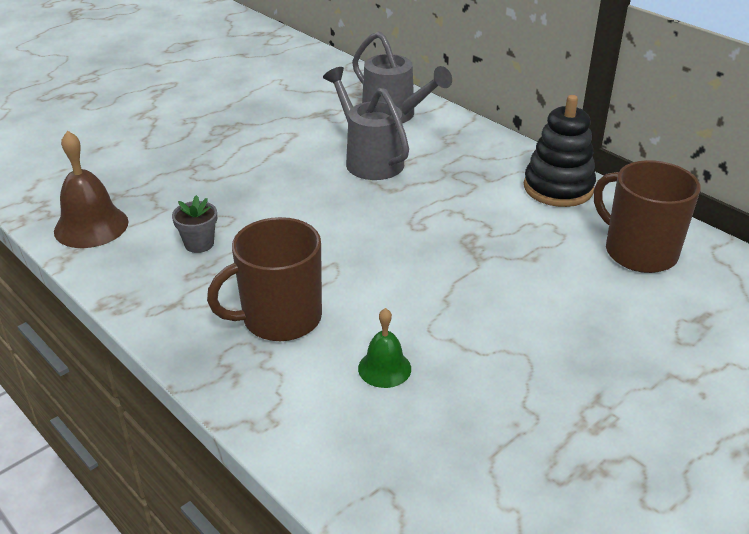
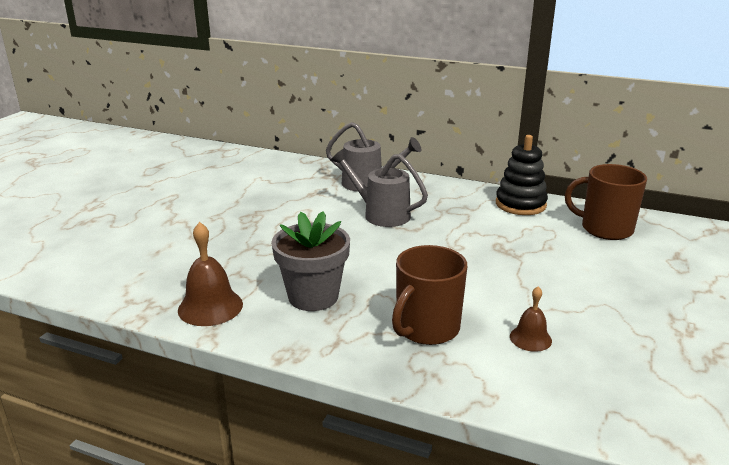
camera: 25 degrees left, 10 degrees down
(199, 244) = (313, 297): grey flower pot -> grey flower pot, size x2.05
(384, 368) = (530, 338): green bell -> brown bell

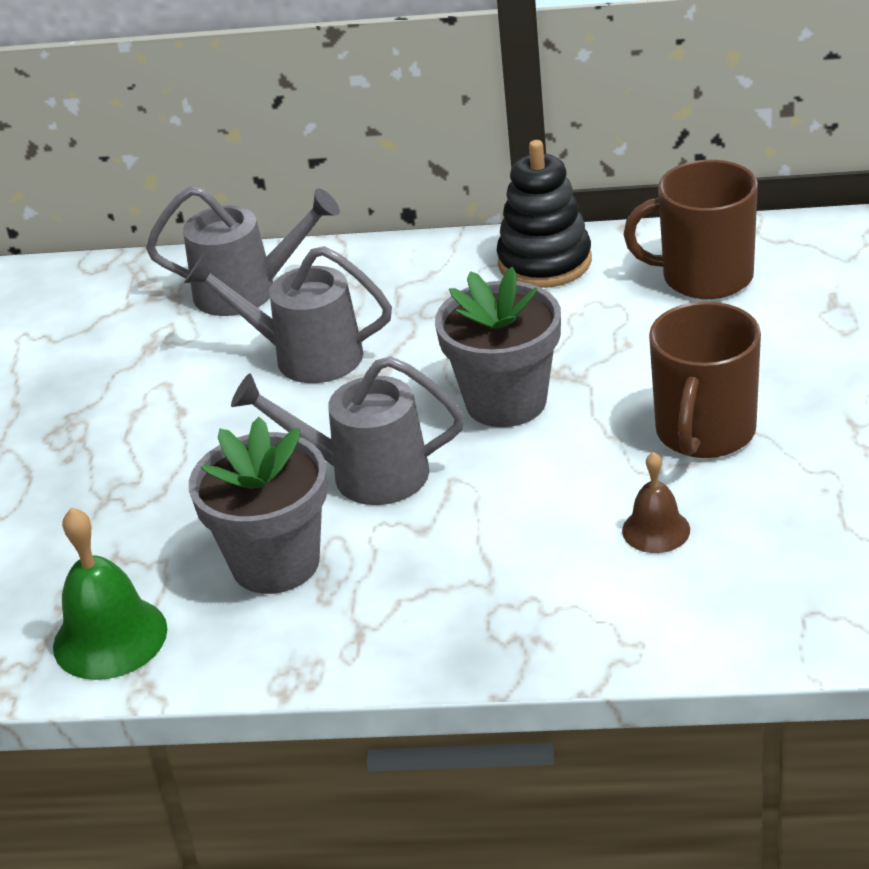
camera: 15 degrees left, 10 degrees up
(210, 307) = (110, 637): brown bell -> green bell
(381, 269) = (364, 474): none -> grey watering can
(426, 328) = (490, 563): brown mug -> brown mug (705, 432)
(472, 257) = (506, 402): none -> grey flower pot

